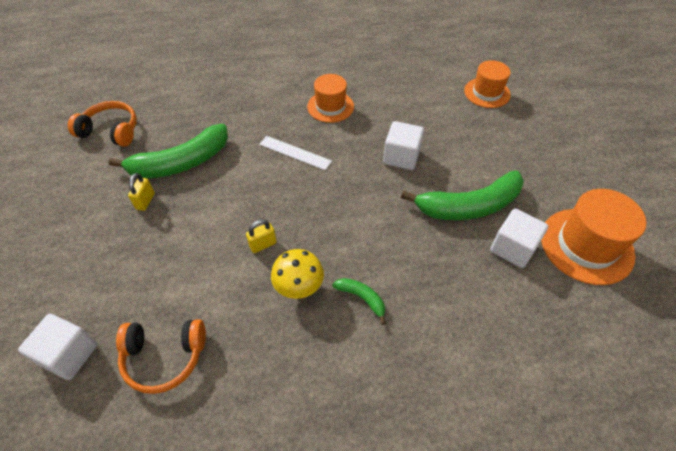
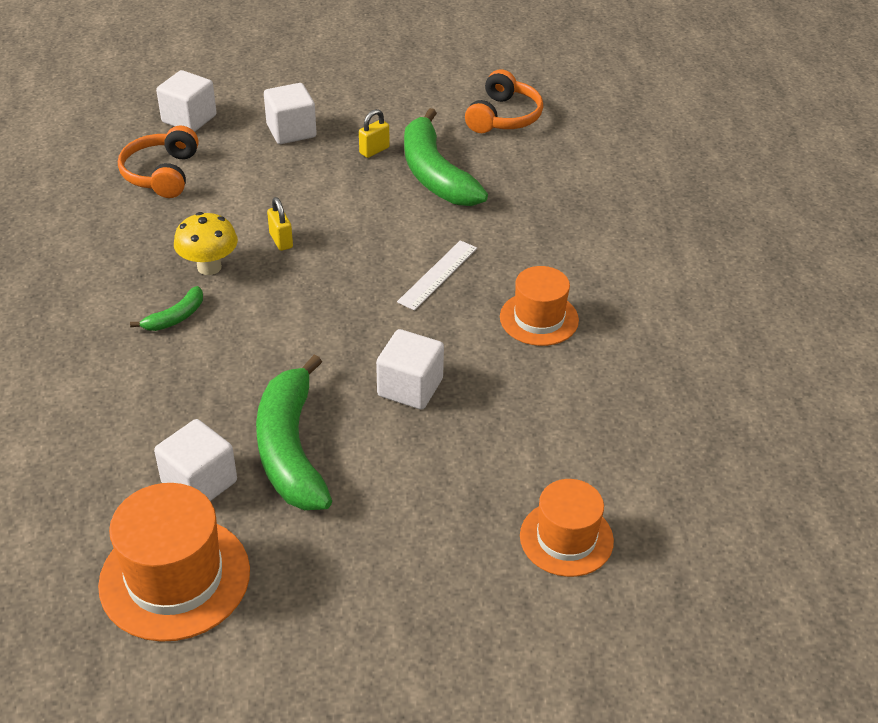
camera: 95 degrees right, 10 degrees down
(107, 262) = (291, 131): none -> white cube
(145, 201) = (374, 150): yellow padlock -> yellow padlock turned 60 degrees counterclockwise

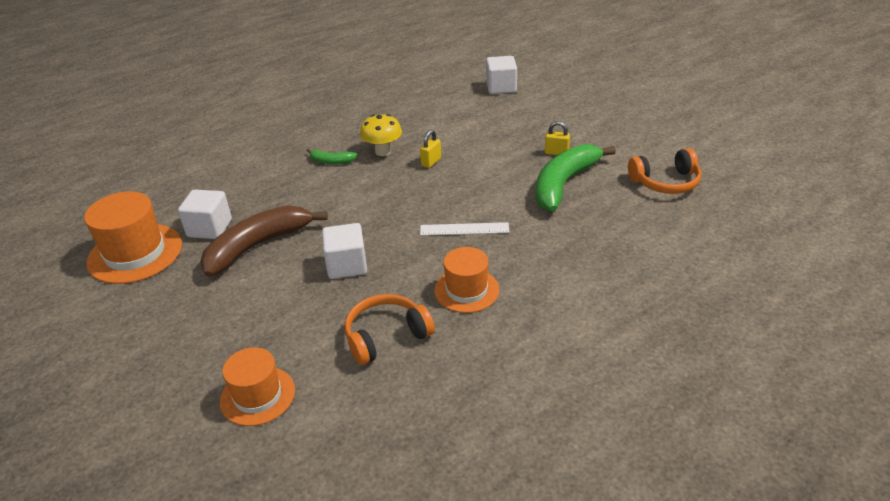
camera: 60 degrees right, 5 degrees down
(162, 174) = (443, 103): orange headphones -> orange headphones (386, 336)
(291, 131) = (535, 119): white cube -> none
(291, 449) = (258, 246): green banana -> brown banana

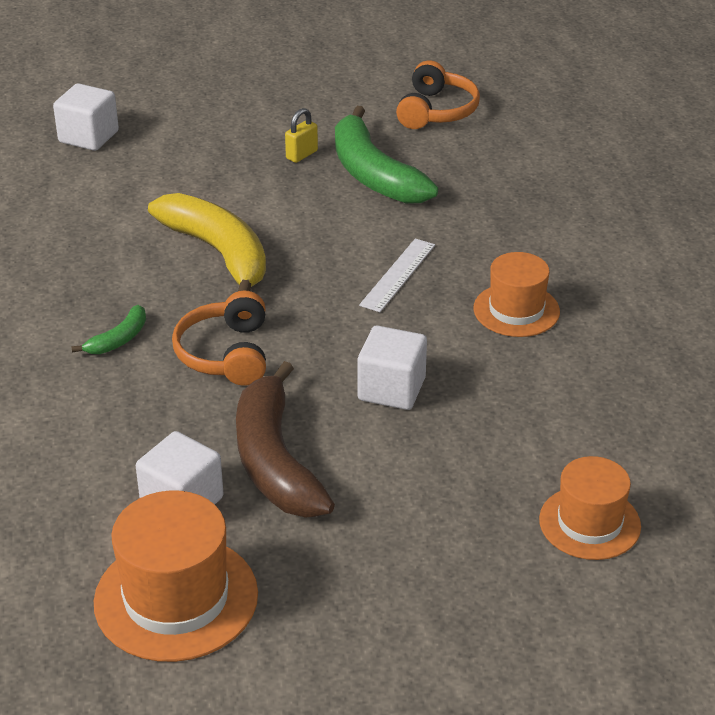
camera: 65 degrees left, 0 degrees up
(383, 151) = (145, 286): yellow mushroom -> none
(386, 336) = (554, 393): orange headphones -> orange headphones (226, 354)
(431, 162) = (218, 253): yellow padlock -> yellow banana

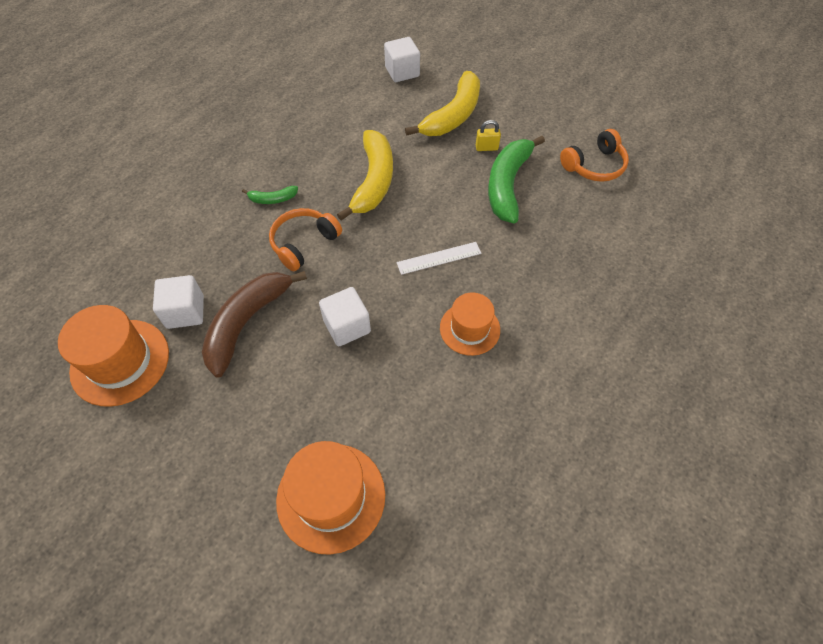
camera: 45 degrees right, 20 degrees up
(217, 146) = (453, 115): none -> yellow banana
(589, 523) = (331, 497): orange hat -> orange hat, size x1.54

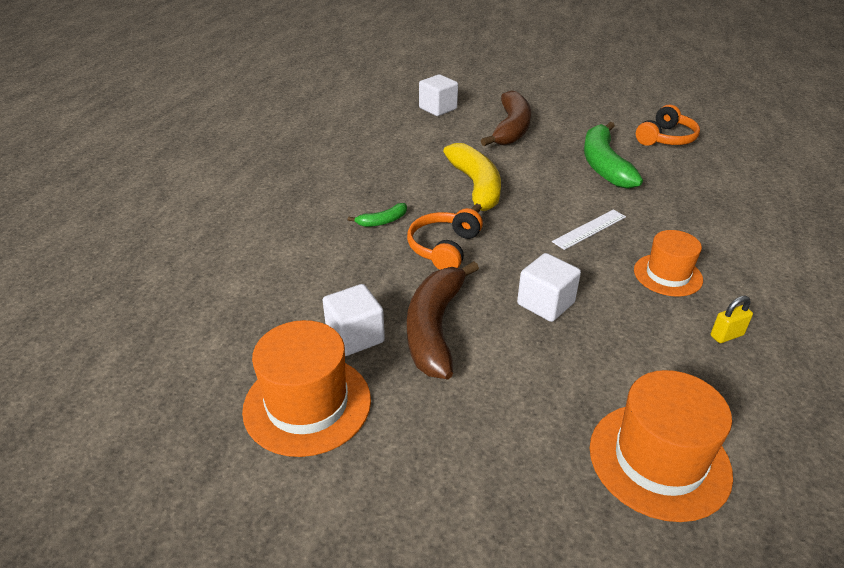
camera: 20 degrees left, 20 degrees down
(453, 115) = (511, 129): yellow banana -> brown banana
(486, 148) = (561, 144): yellow padlock -> yellow padlock (726, 335)

